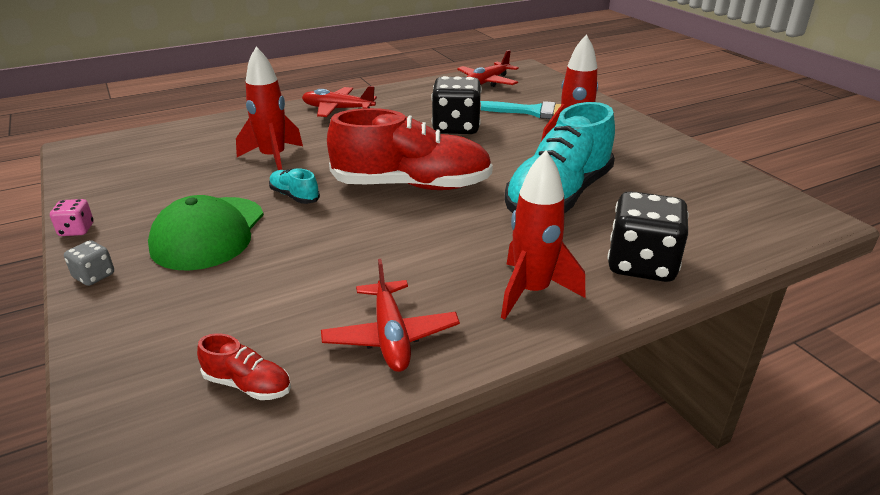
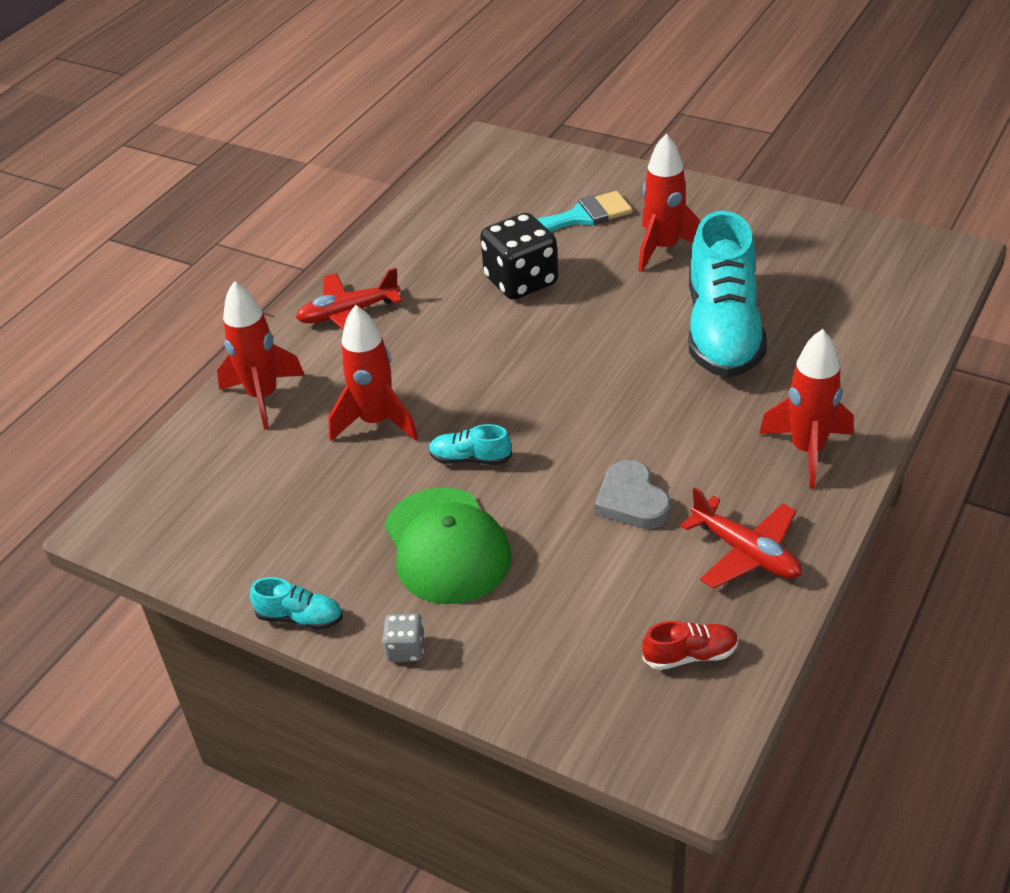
camera: 30 degrees left, 10 degrees up
(76, 230) = (300, 617): pink dice -> turquoise shoe
(238, 126) = (263, 397): none -> red rocket
(357, 263) = (632, 500): none -> grey heart
(412, 185) = (571, 386): red shoe -> none
(487, 82) = (471, 188): red plane -> none
(641, 264) = (863, 376): black dice -> none

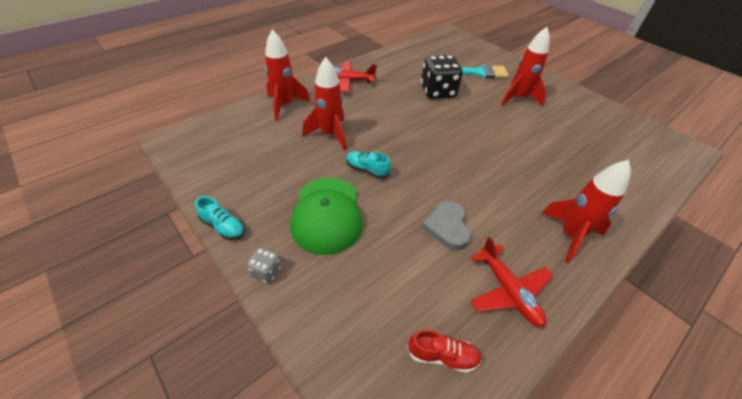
camera: 15 degrees right, 5 degrees up
(723, 331) = (537, 148): turquoise shoe -> none

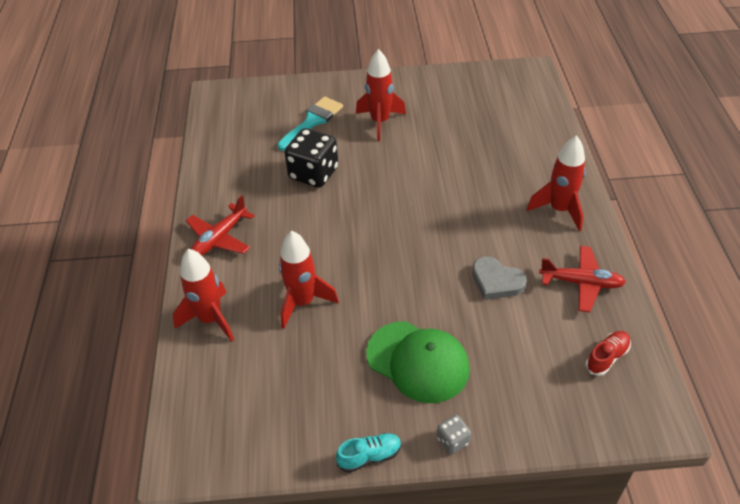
camera: 50 degrees left, 0 degrees up
(367, 170) = (382, 299): turquoise shoe -> none

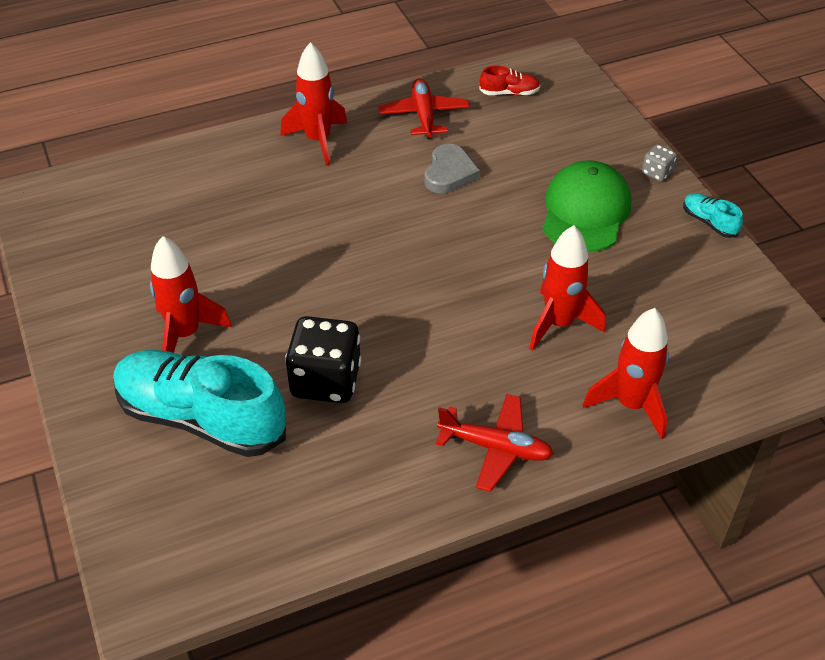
camera: 110 degrees left, 0 degrees up
(312, 121) = (201, 418): turquoise brush -> turquoise shoe
(607, 357) = (509, 93): red shoe -> red shoe turned 150 degrees clockwise

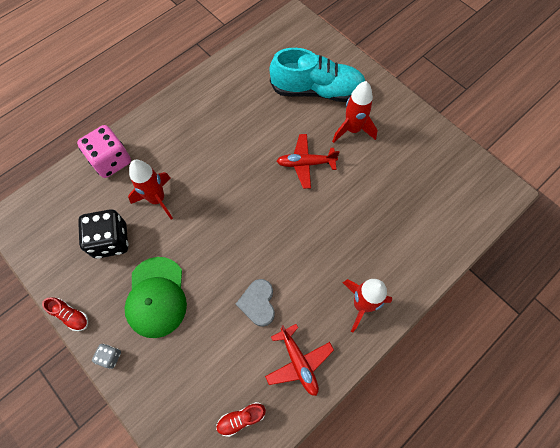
camera: 160 degrees right, 20 degrees up
(325, 380) = (269, 127): black dice -> black dice (111, 240)
(495, 448) = (174, 118): red plane -> red plane (305, 163)
(631, 404) = (111, 161): red rocket -> pink dice
(709, 222) = (70, 315): turquoise shoe -> red shoe

